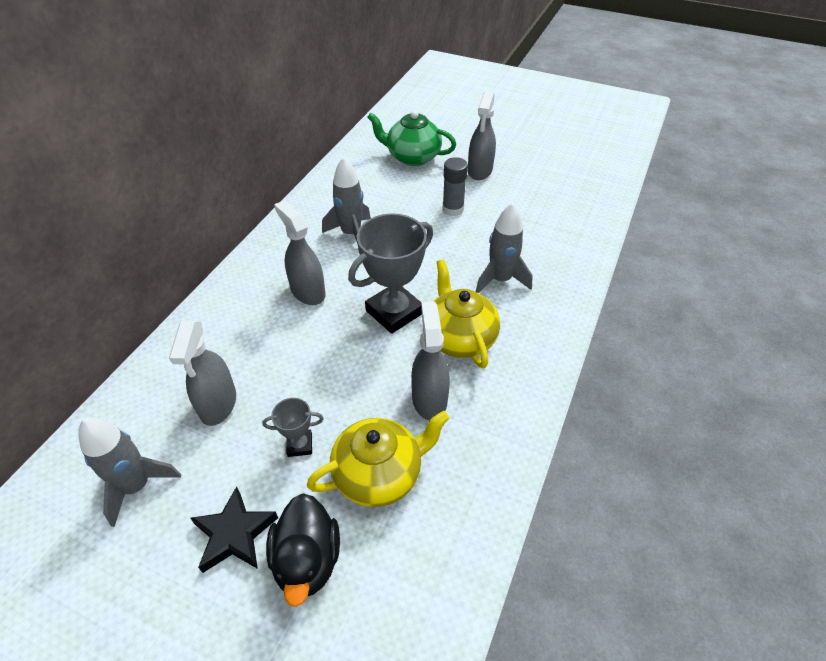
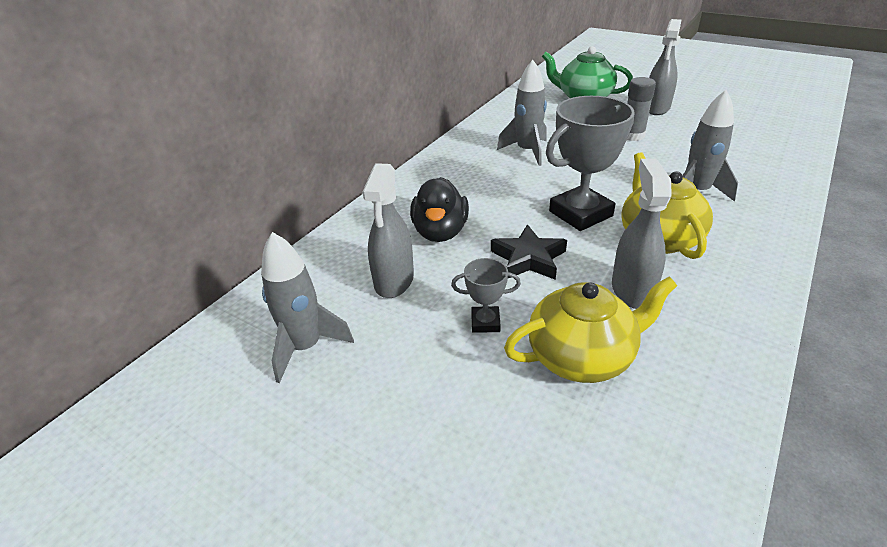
camera: 10 degrees right, 10 degrees down
(234, 534) = (414, 401): black star -> black star (528, 258)
(307, 560) = (502, 436): black duck -> black duck (440, 232)
(308, 291) = (485, 194): grey spray bottle -> none

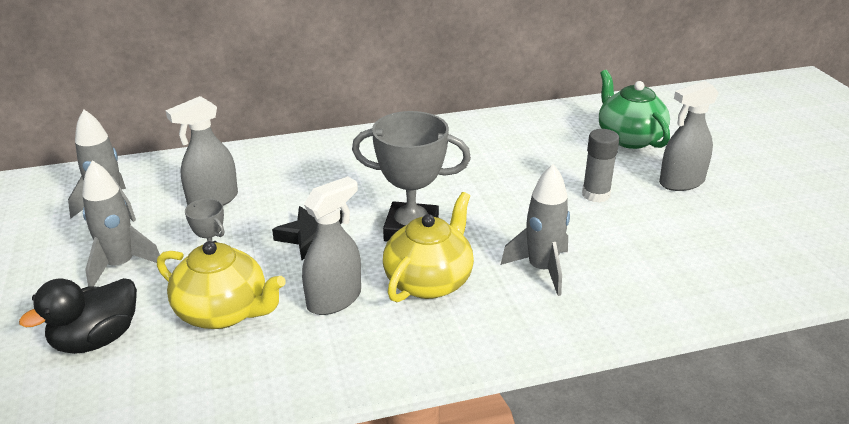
camera: 40 degrees right, 5 degrees down
(440, 232) = (294, 186): black duck -> black duck (96, 339)
(527, 151) = (473, 161): grey rocket -> grey rocket (120, 265)

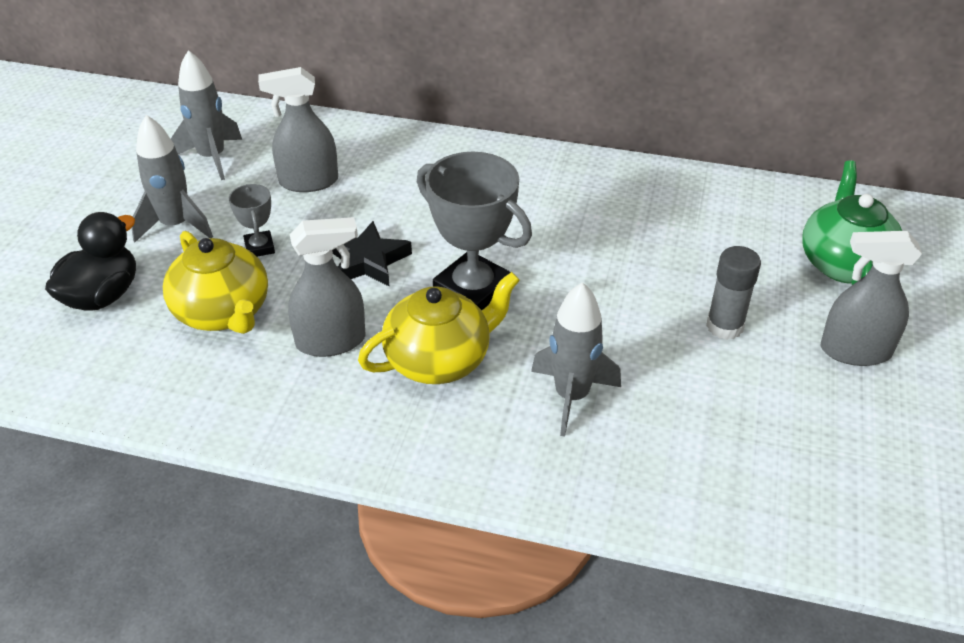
camera: 30 degrees right, 10 degrees up
(96, 339) = (102, 296): black duck -> black duck turned 135 degrees clockwise

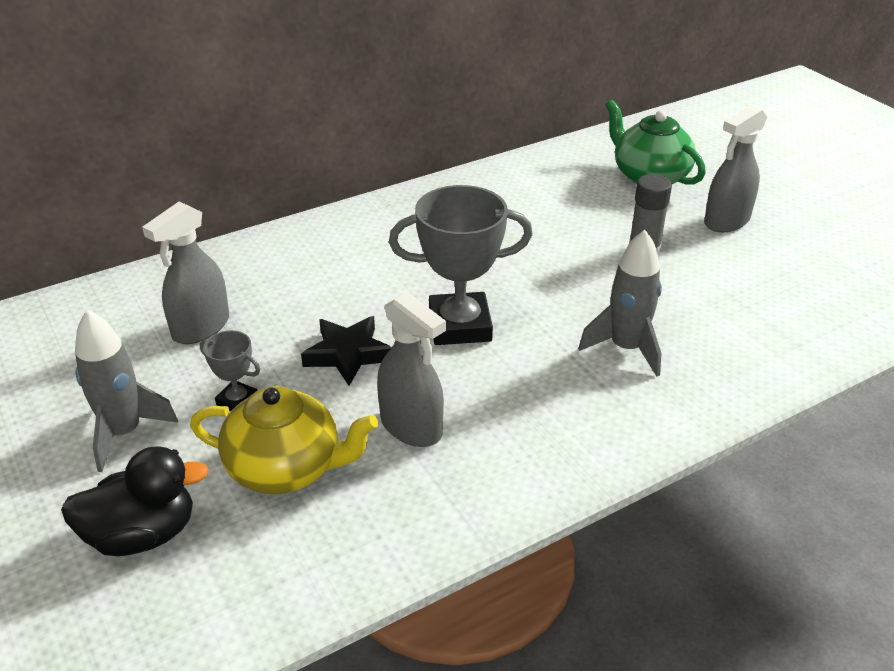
camera: 45 degrees left, 5 degrees down
(102, 296) = (142, 534): black duck -> black duck turned 90 degrees clockwise
(212, 158) = (70, 360): grey rocket -> none
(331, 341) = (411, 427): grey spray bottle -> grey spray bottle turned 105 degrees clockwise
(439, 360) = (509, 385): yellow teapot -> none

